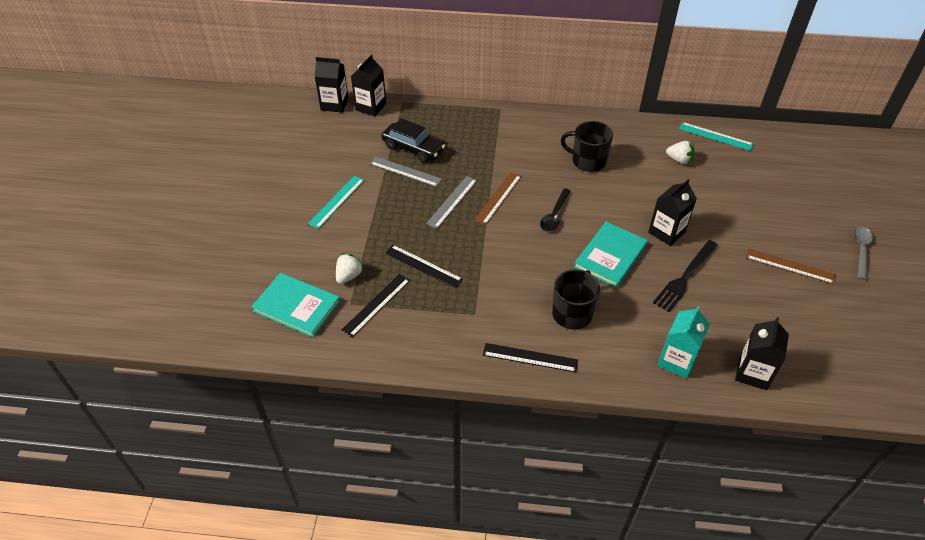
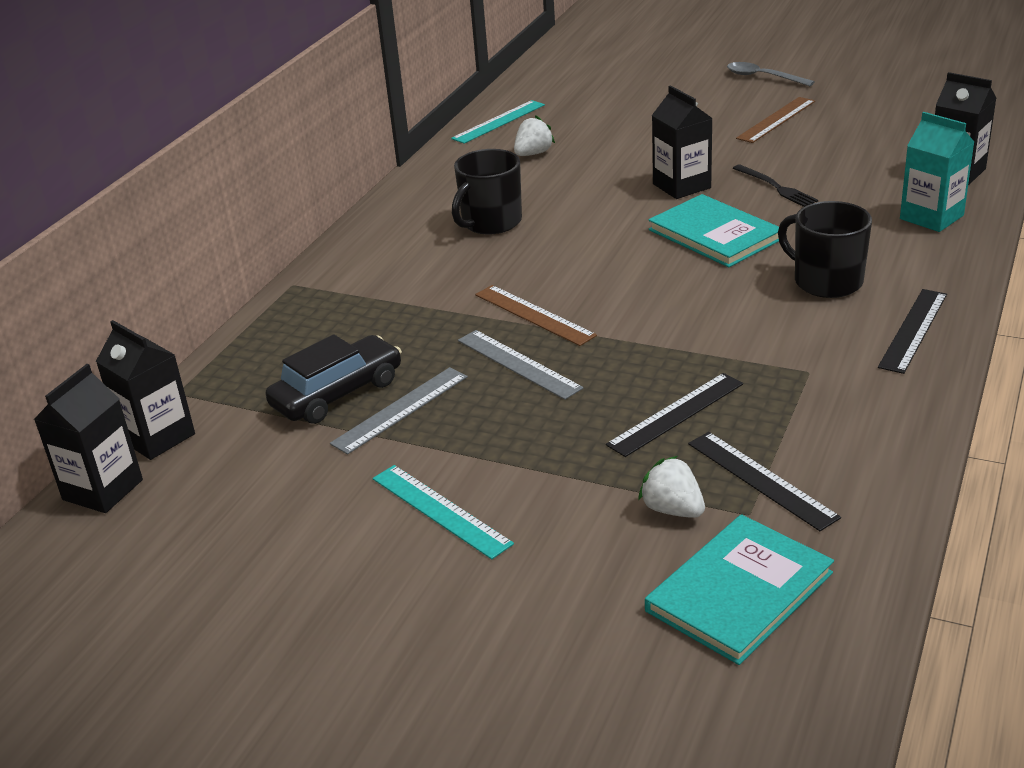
camera: 70 degrees left, 15 degrees down
(554, 215) = (604, 268): black spoon -> none
(685, 277) = (776, 187): black fork -> black fork, size x0.66

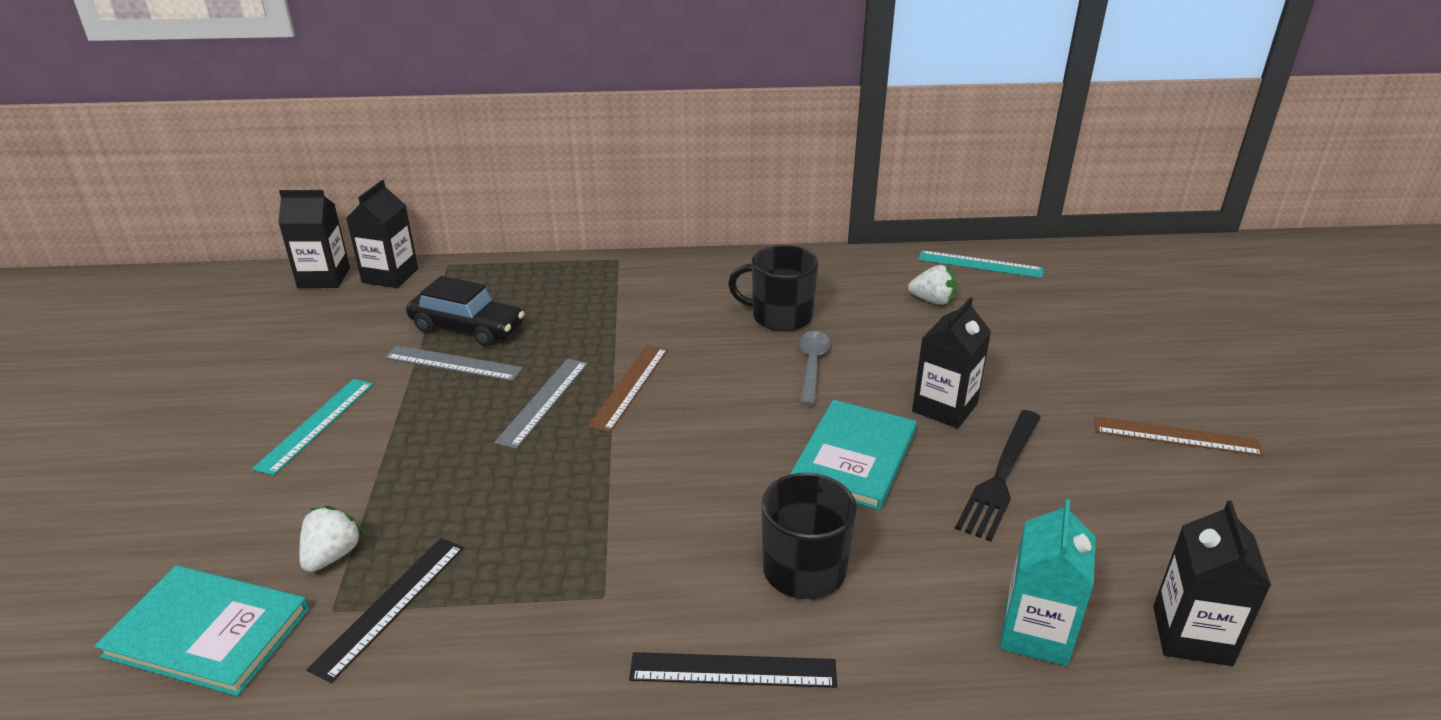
camera: 60 degrees right, 0 degrees up
(676, 414) = (490, 518): black ruler -> none
(763, 77) = (1281, 399): grey spoon -> grey spoon (812, 366)
(776, 187) = (1000, 476): black fork -> black fork, size x1.50

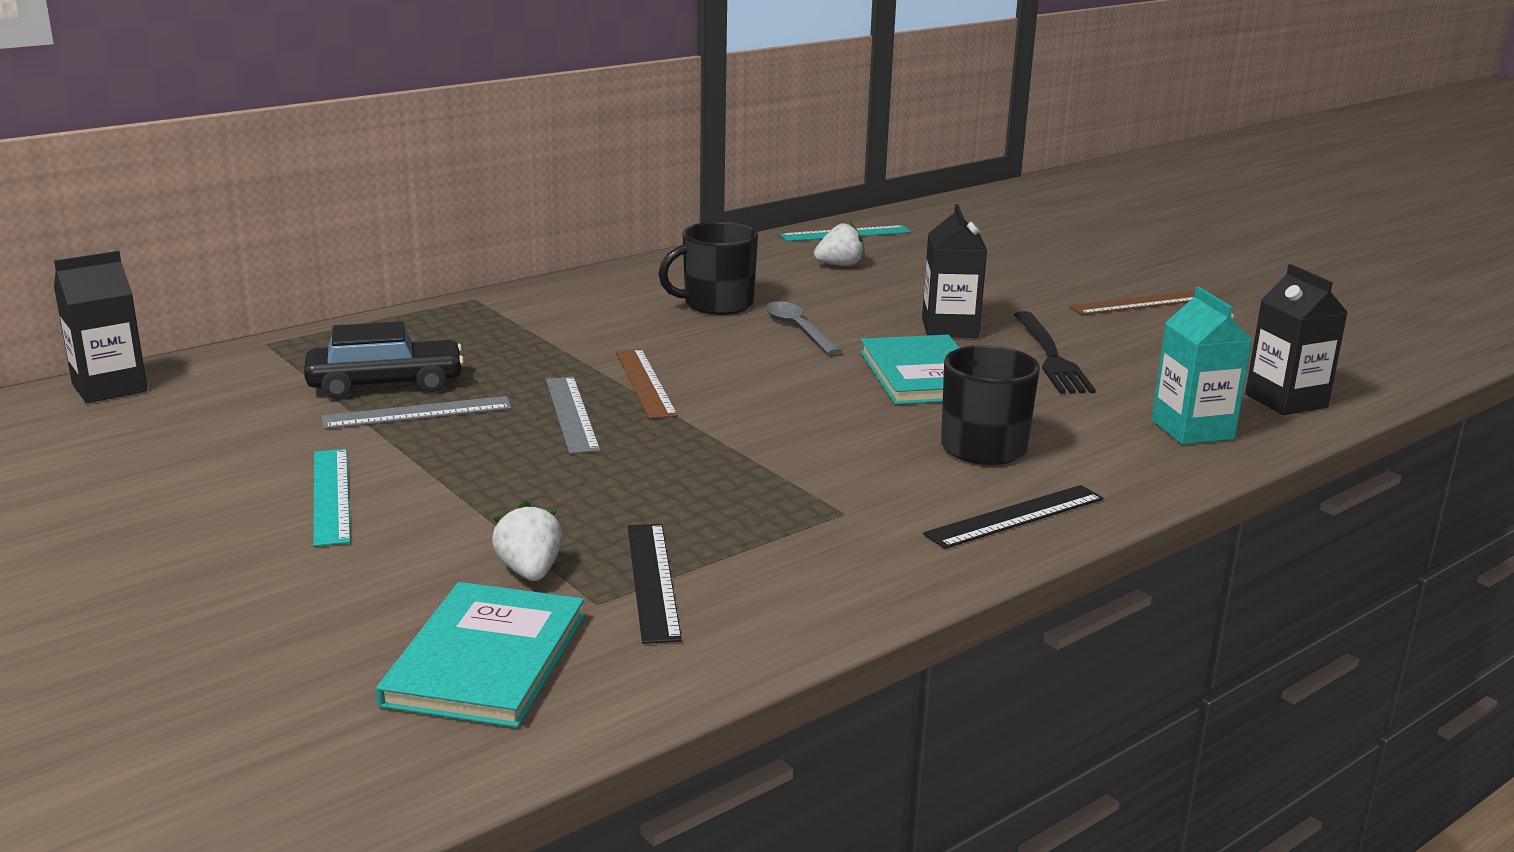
camera: 35 degrees left, 10 degrees down
(207, 632) = (486, 659): turquoise book -> turquoise book turned 60 degrees counterclockwise
(390, 276) = (204, 367): black carton -> none

